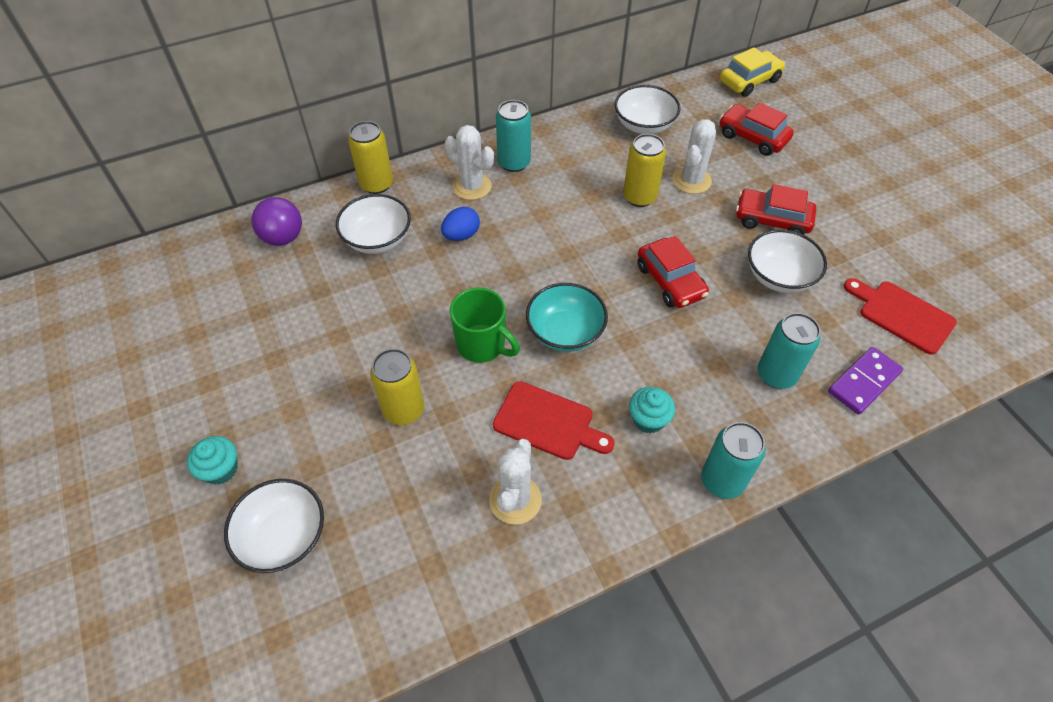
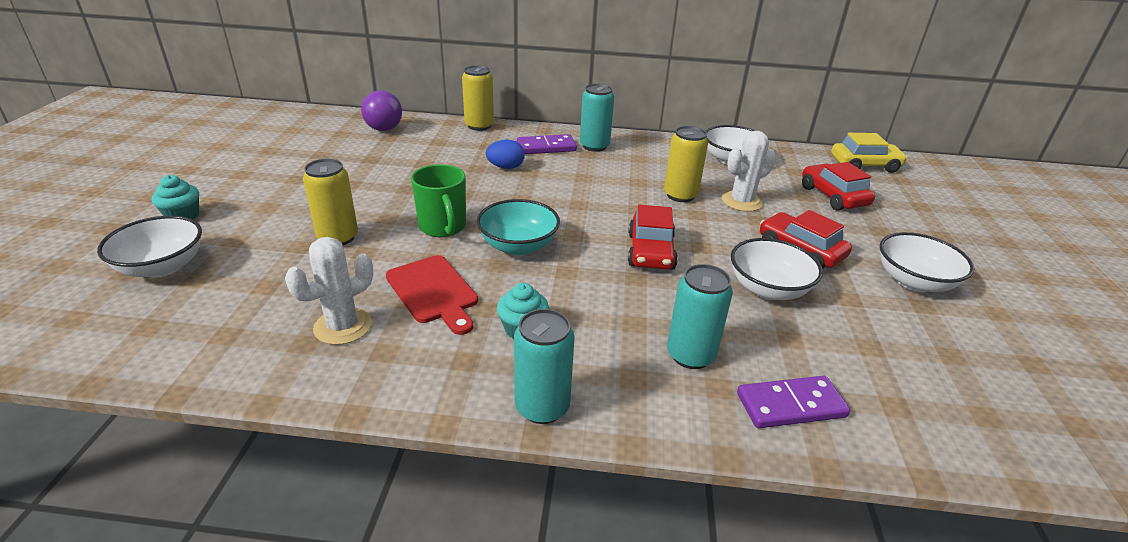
camera: 30 degrees right, 20 degrees down
(377, 239) = (443, 150): white bowl -> white bowl (914, 281)
(472, 186) = (546, 147): white cactus -> purple domino
(902, 315) = (894, 372): red cutting board -> none

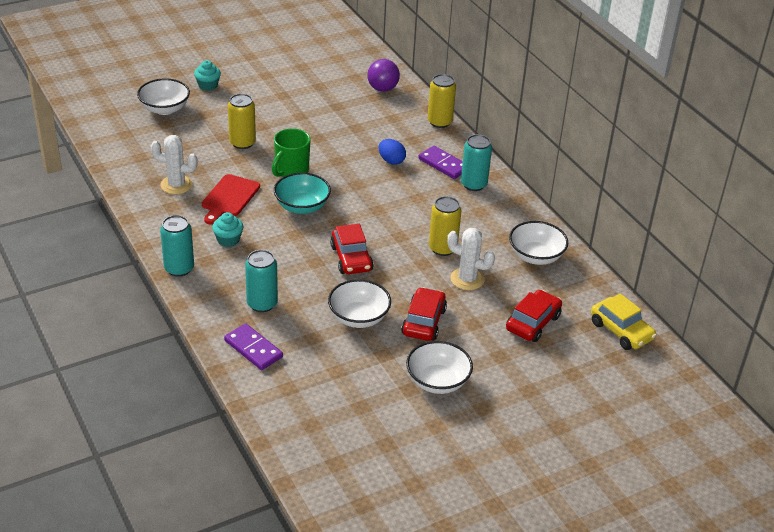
camera: 55 degrees right, 5 degrees up
(650, 252) = (351, 258): red car -> red car turned 75 degrees counterclockwise

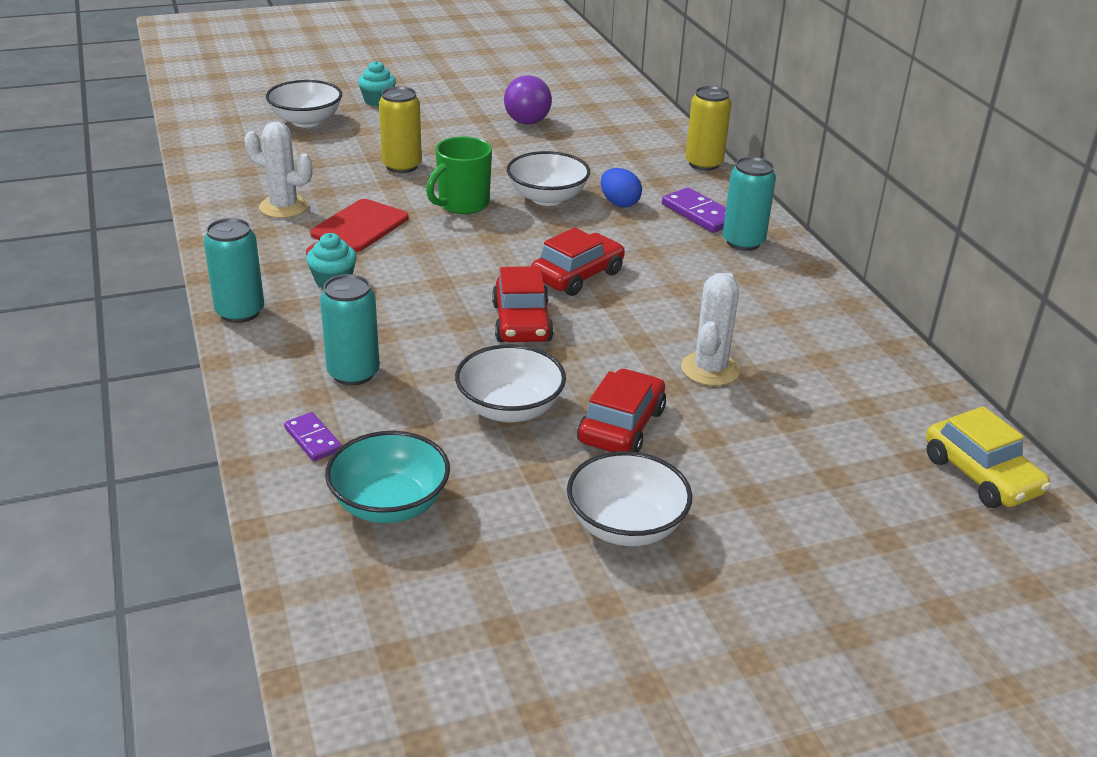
camera: 10 degrees right, 5 degrees down
(253, 349) = (313, 439): purple domino -> purple domino, size x0.64
(302, 206) = (464, 248): turquoise bowl -> turquoise bowl (390, 504)
(382, 89) = (627, 121): purple ball -> purple ball (527, 122)
(442, 248) = (676, 322): yellow can -> none
(467, 279) = (710, 369): white cactus -> white cactus turned 75 degrees clockwise
(533, 323) = (817, 446): red car -> red car (577, 275)
(536, 256) = (833, 347): white bowl -> white bowl (547, 198)

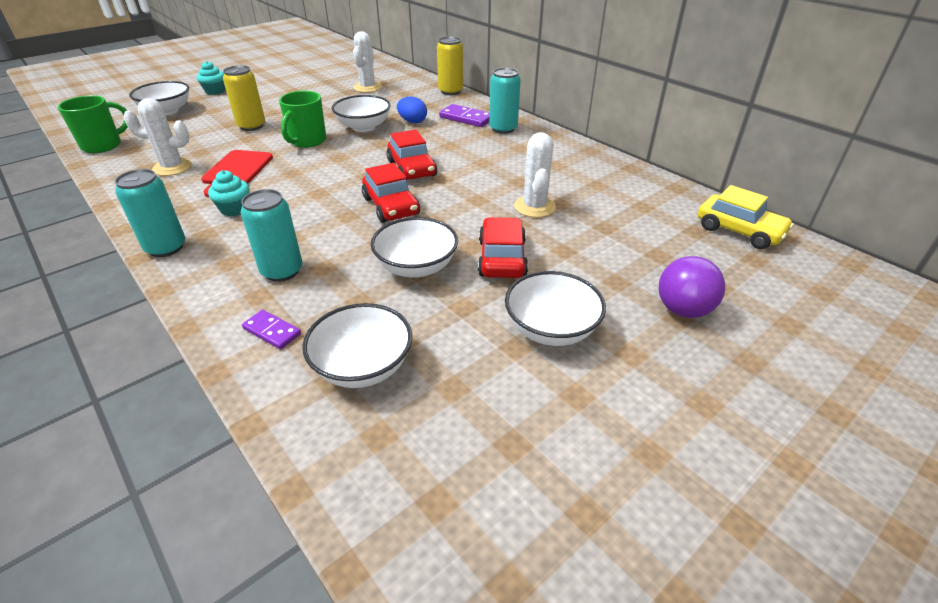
camera: 20 degrees left, 5 degrees up
(216, 158) = (103, 145): none -> green mug
(390, 504) = (363, 366): turquoise bowl -> white bowl
(527, 122) = (325, 87): purple ball -> purple ball (683, 310)
(577, 275) = (412, 168): red car -> red car turned 135 degrees clockwise
(586, 134) = (367, 88): none -> white cactus

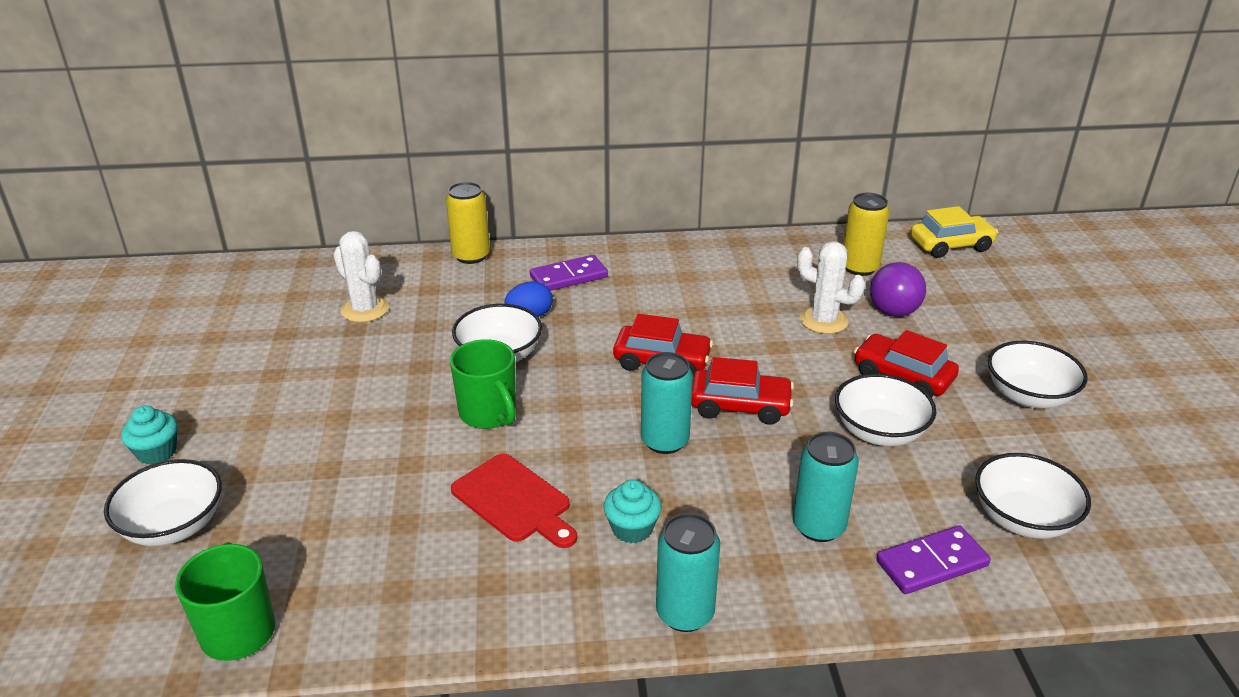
camera: 55 degrees left, 5 degrees down
(172, 167) = (431, 562): white cactus -> none
(251, 126) = (368, 449): yellow can -> yellow can (859, 268)
(272, 331) = (932, 563): purple domino -> purple domino, size x1.56
(503, 129) = (627, 266): turquoise can -> turquoise can (665, 441)
(683, 310) = (1041, 324): purple ball -> purple ball (893, 312)

